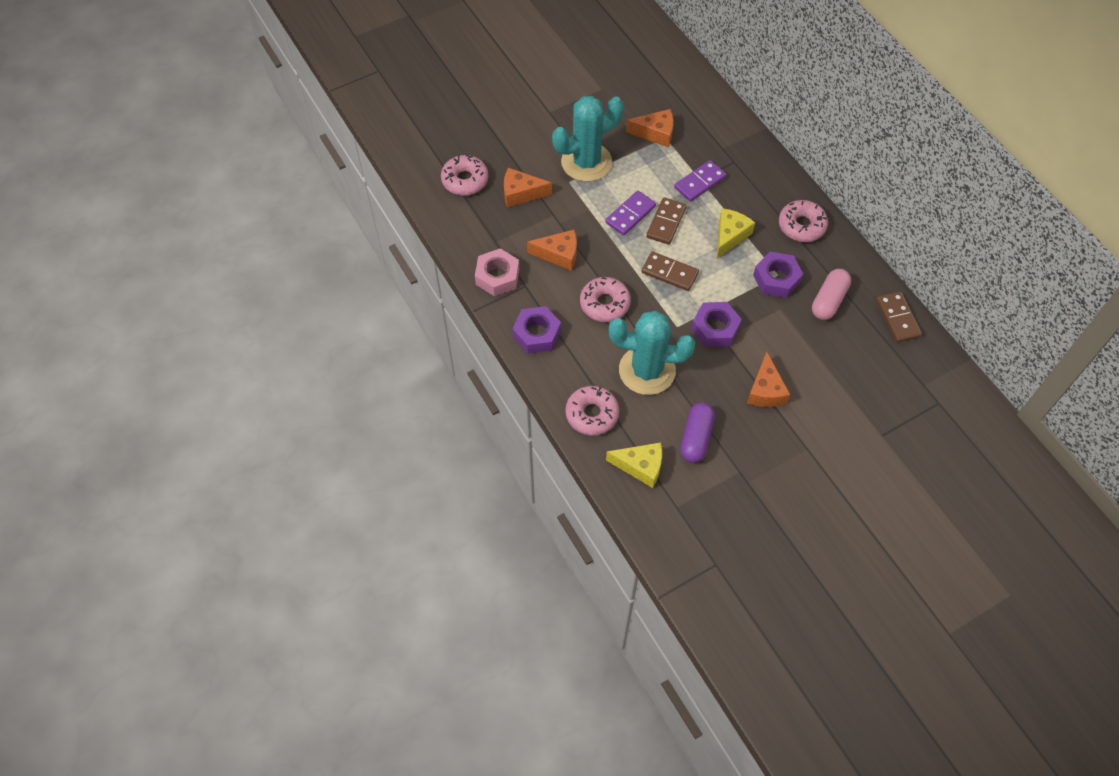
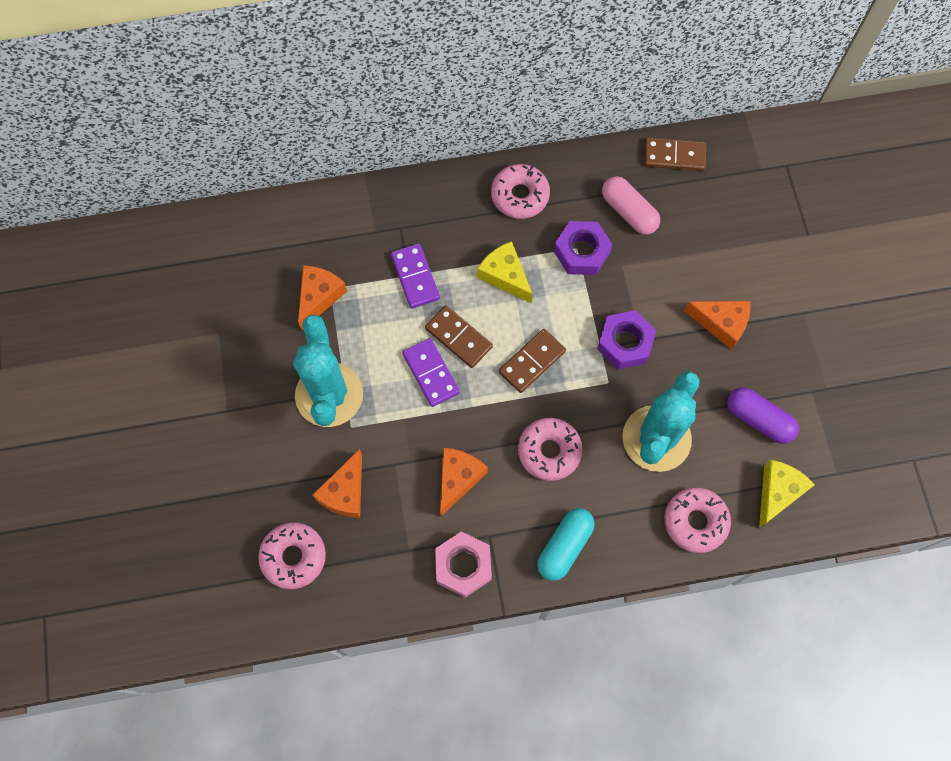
camera: 70 degrees left, 10 degrees up
(537, 334) = (564, 546): purple nut -> turquoise capsule

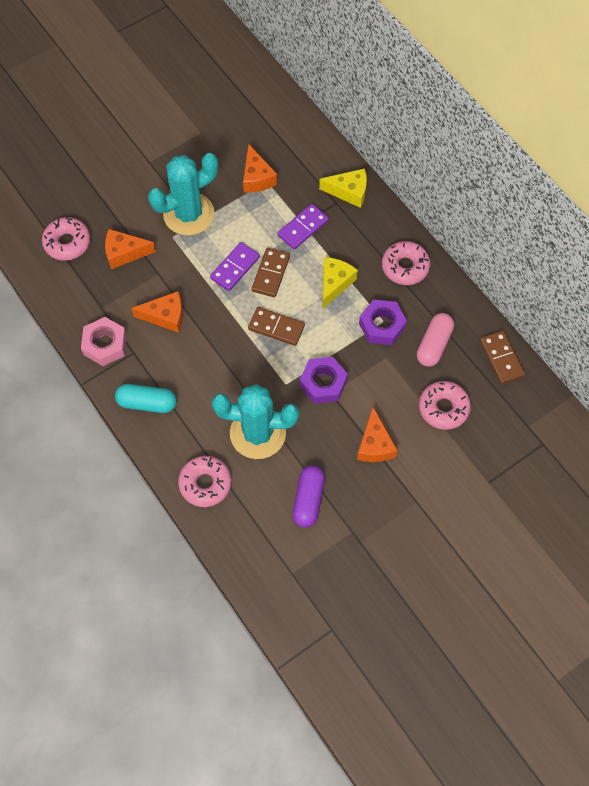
camera: 65 degrees right, 5 degrees down
(319, 297) = (257, 177): orange cheese -> orange cheese turned 75 degrees clockwise
(549, 451) = (213, 365): pink donut -> pink donut (443, 408)
(777, 493) = (255, 534): yellow cheese -> yellow cheese (349, 192)

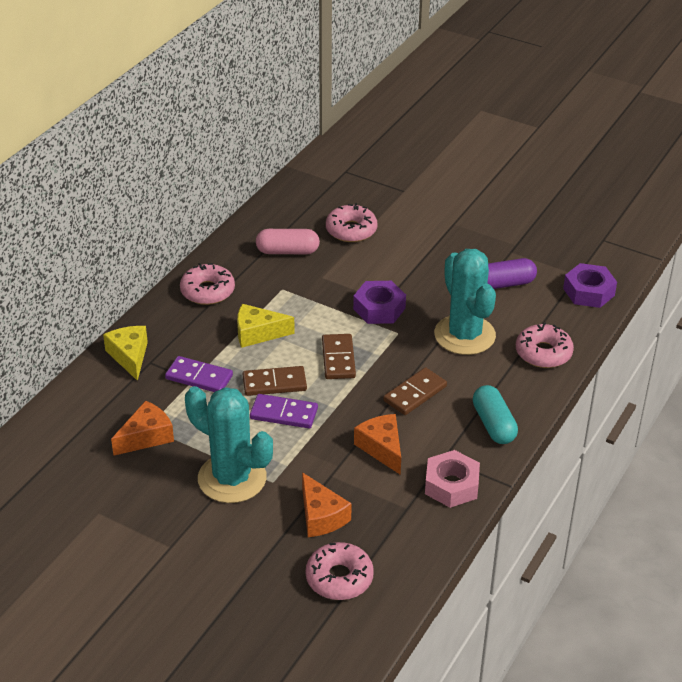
camera: 115 degrees left, 25 degrees down
(374, 444) = (418, 260): orange cheese -> none
(382, 326) = (288, 288): purple nut -> purple nut (589, 292)
(501, 358) = (275, 209): brown domino -> brown domino (415, 393)

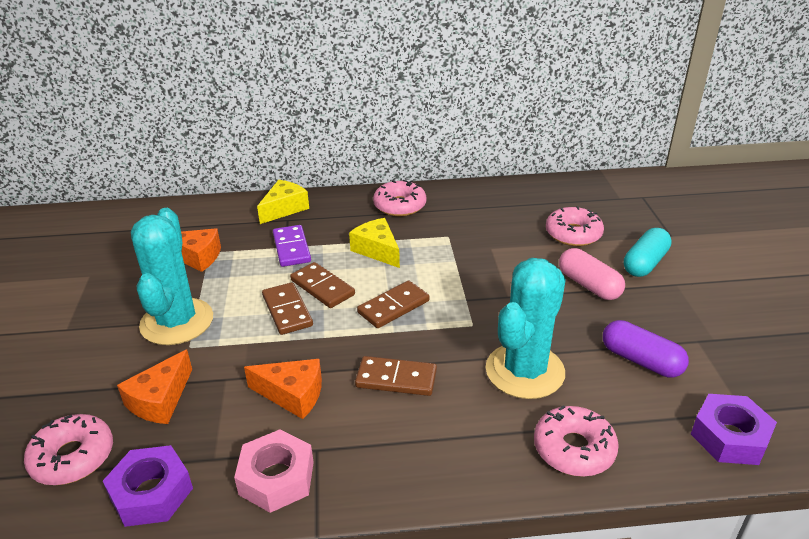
camera: 55 degrees right, 5 degrees down
(283, 414) = (287, 311): purple domino -> brown domino
(287, 251) = (498, 217): pink capsule -> pink capsule (589, 285)
(379, 308) = (491, 297): purple nut -> purple nut (151, 493)
(382, 448) = (292, 395): orange cheese -> orange cheese turned 75 degrees clockwise
(493, 424) = (408, 465): turquoise capsule -> turquoise capsule (645, 263)

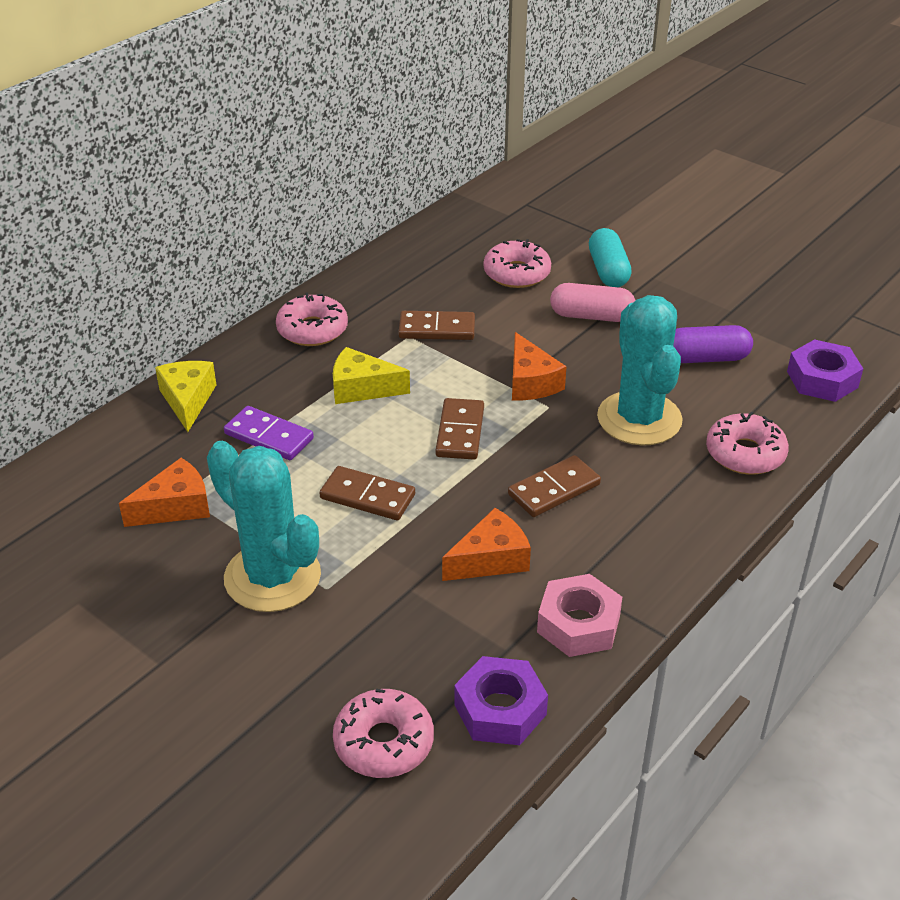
camera: 45 degrees left, 5 degrees up
(160, 400) = (381, 646): orange cheese -> orange cheese (530, 382)
(322, 287) = (366, 455): brown domino -> brown domino (437, 329)

